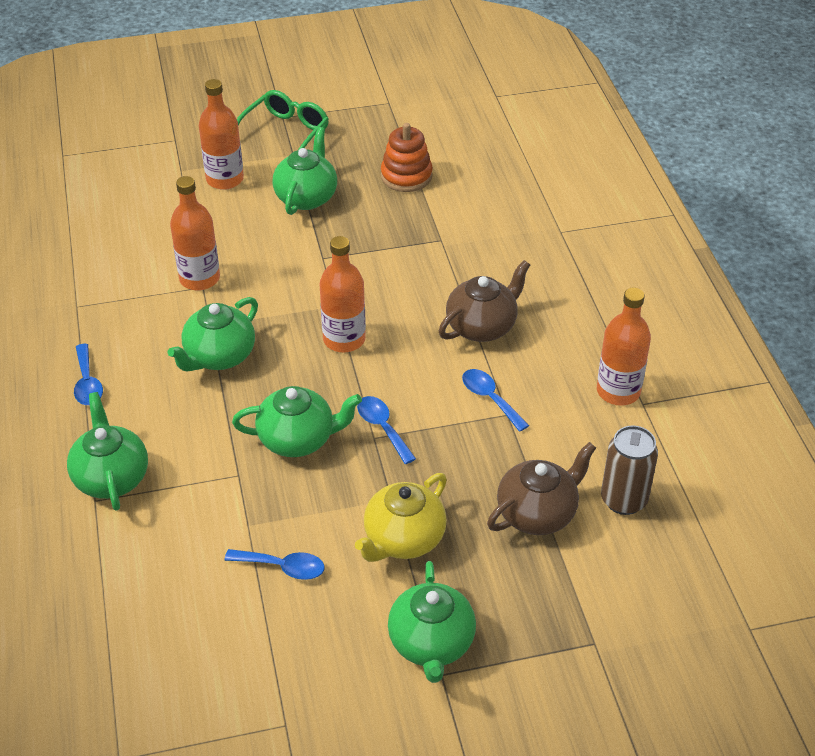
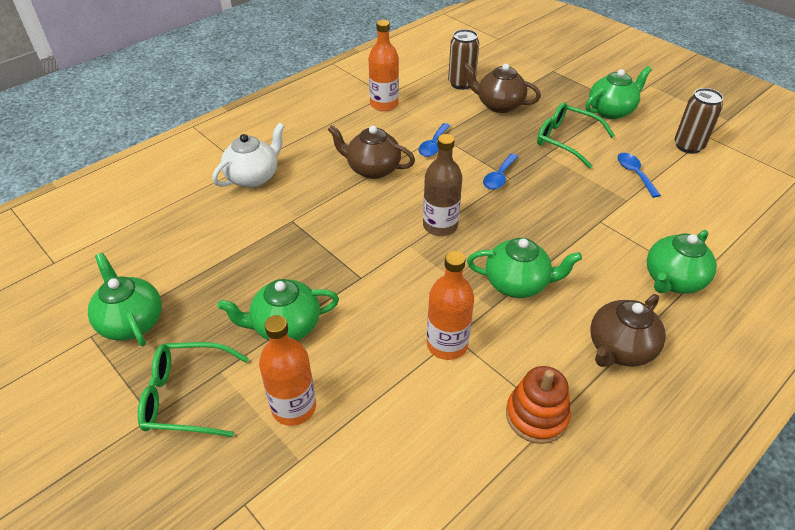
camera: 120 degrees left, 0 degrees up
(87, 383) = (619, 349): blue spoon -> brown teapot
(284, 678) = (688, 146): none -> brown can
(298, 439) = (546, 208): green teapot -> green teapot (131, 322)
(344, 339) = (440, 226): orange bottle -> brown bottle
(403, 539) = (566, 140): yellow teapot -> green glasses
(406, 176) = (216, 272): orange stacking toy -> orange stacking toy (536, 416)
(535, 234) = (253, 177): none -> white teapot

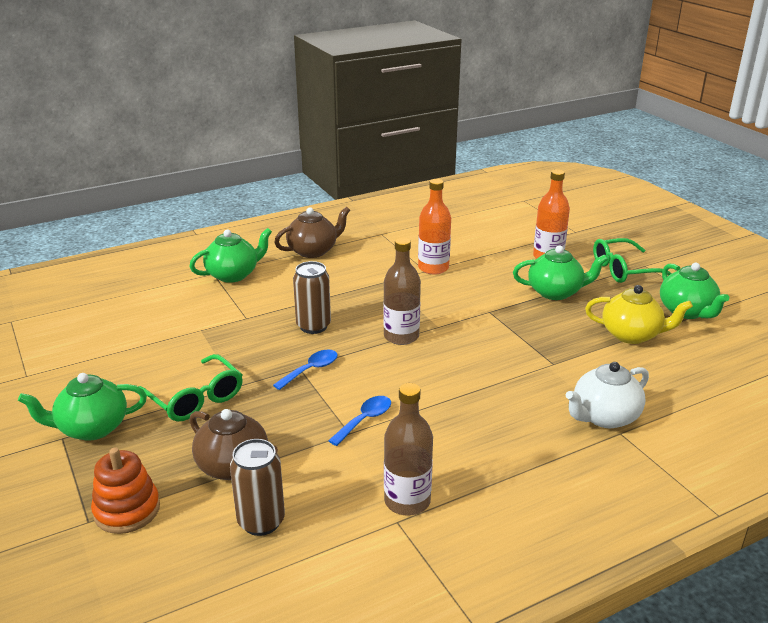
camera: 165 degrees left, 15 degrees down
(186, 396) = (624, 270): green glasses -> green glasses turned 150 degrees clockwise
(208, 271) = (632, 335): none -> yellow teapot
(372, 169) = (454, 403): brown teapot -> none
(384, 104) = (407, 501): orange bottle -> brown bottle
(517, 283) = (358, 289): green teapot -> none
(536, 416) = (392, 235): orange stacking toy -> orange stacking toy (127, 510)
(634, 174) = (163, 350): blue spoon -> none
(688, 146) = (65, 368): brown can -> brown can (313, 326)

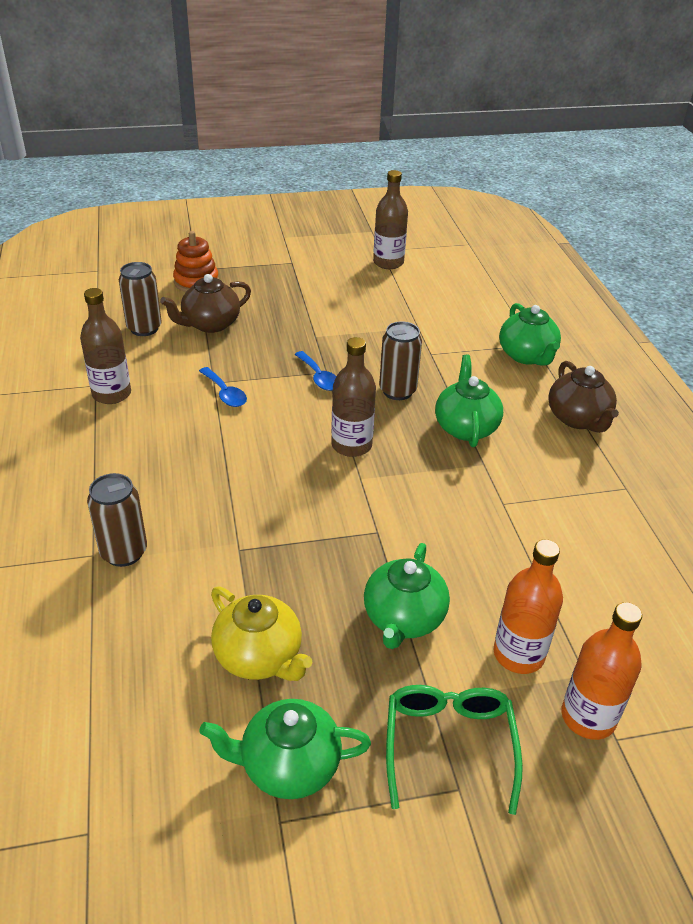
camera: 105 degrees right, 10 degrees up
(60, 365) = (388, 263): none -> brown bottle
(92, 428) = (296, 273): green teapot -> green teapot (465, 427)
(195, 398) = (308, 316): green glasses -> none
(433, 268) = (509, 512): orange bottle -> orange bottle (588, 717)
(604, 417) = (124, 552): white teapot -> brown can
(632, 335) = (259, 657): yellow teapot -> yellow teapot turned 75 degrees counterclockwise

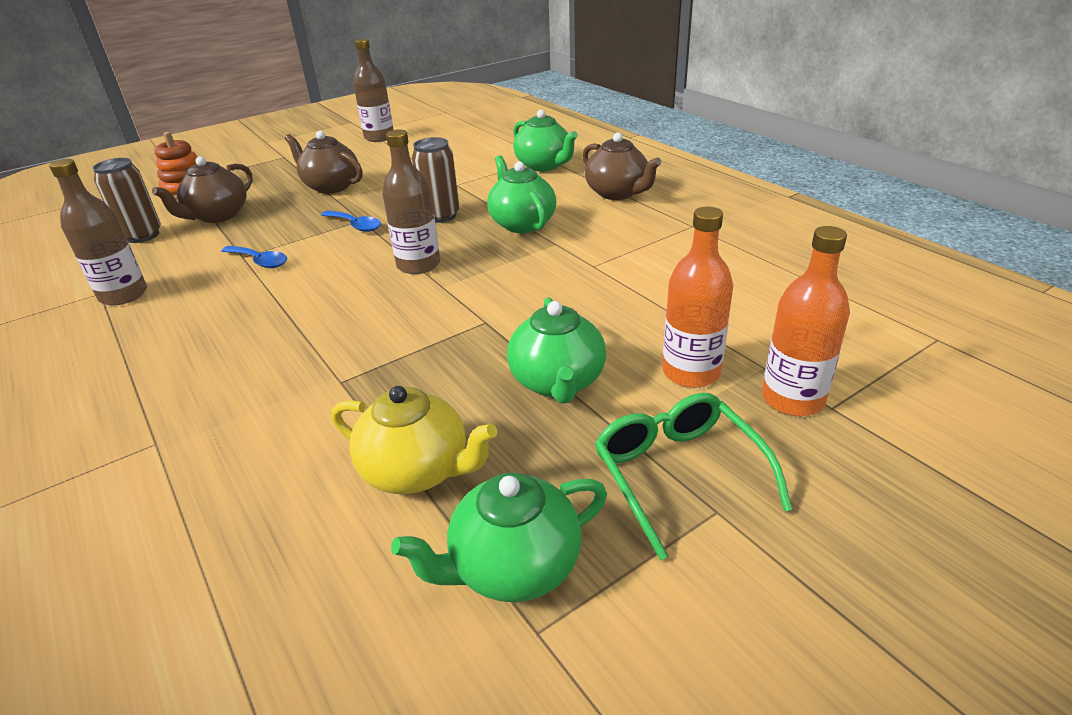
camera: 20 degrees left, 5 degrees down
(124, 552) = (197, 428): brown can -> none
(317, 318) = (331, 186): none -> brown teapot

